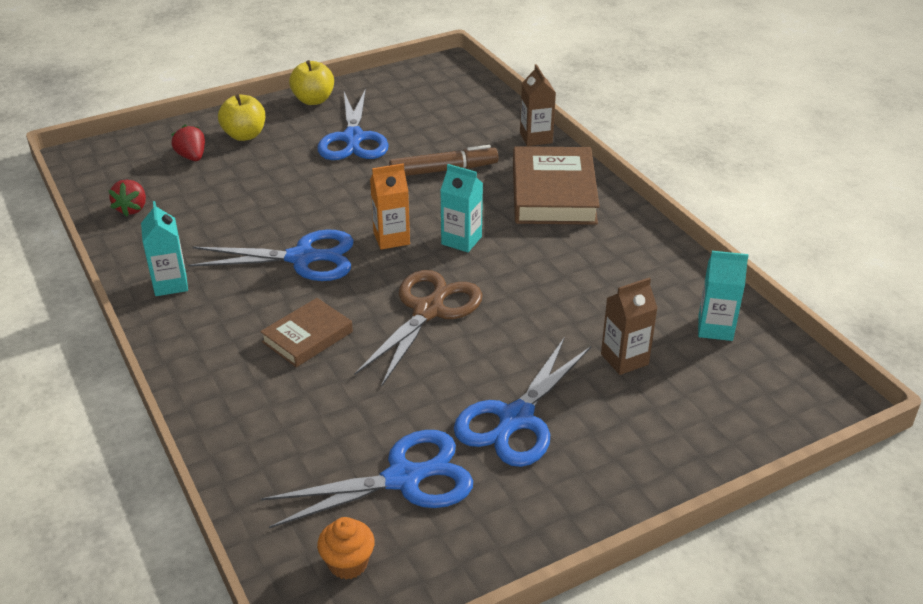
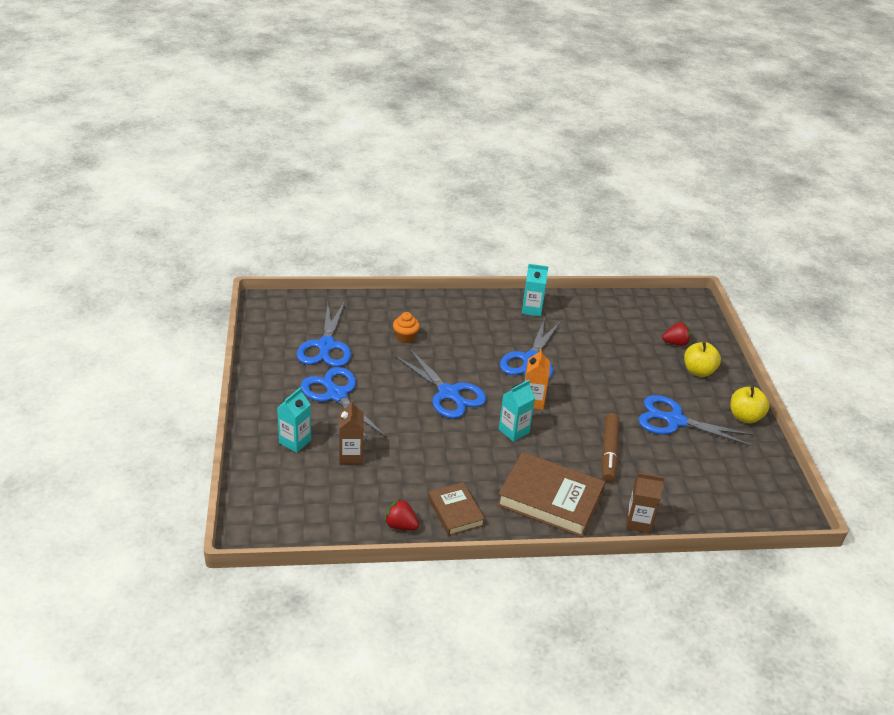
camera: 110 degrees right, 0 degrees up
(132, 209) = (619, 310): red strawberry -> red strawberry (400, 525)
(307, 337) = (454, 344): brown book -> brown book (455, 512)
(348, 563) = (291, 317): orange cupcake -> orange cupcake (405, 337)
(429, 310) = (449, 394): brown scissors -> blue scissors
(715, 328) = (349, 511): turquoise carton -> turquoise carton (295, 441)

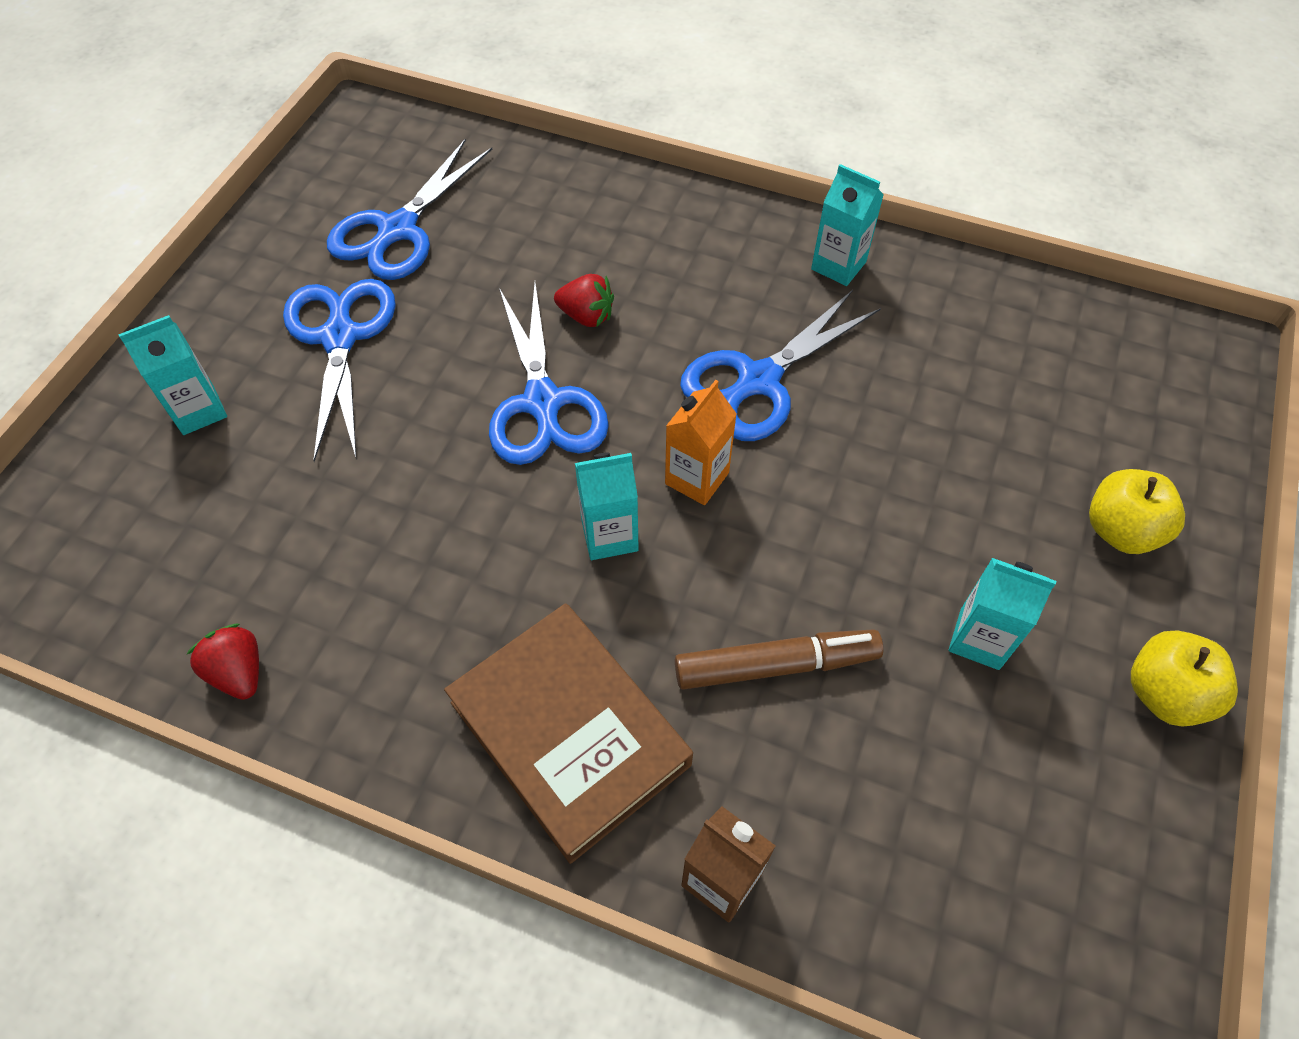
camera: 30 degrees right, 20 degrees up
(351, 456) = (268, 477): brown carton -> none
(405, 337) = (550, 254): orange cupcake -> none
(455, 512) = (361, 684): brown book -> none
(609, 452) = (776, 665): brown marker -> brown marker turned 135 degrees counterclockwise
(674, 420) = (979, 639): blue scissors -> turquoise carton
(675, 343) = (1109, 440): red strawberry -> red strawberry (586, 316)

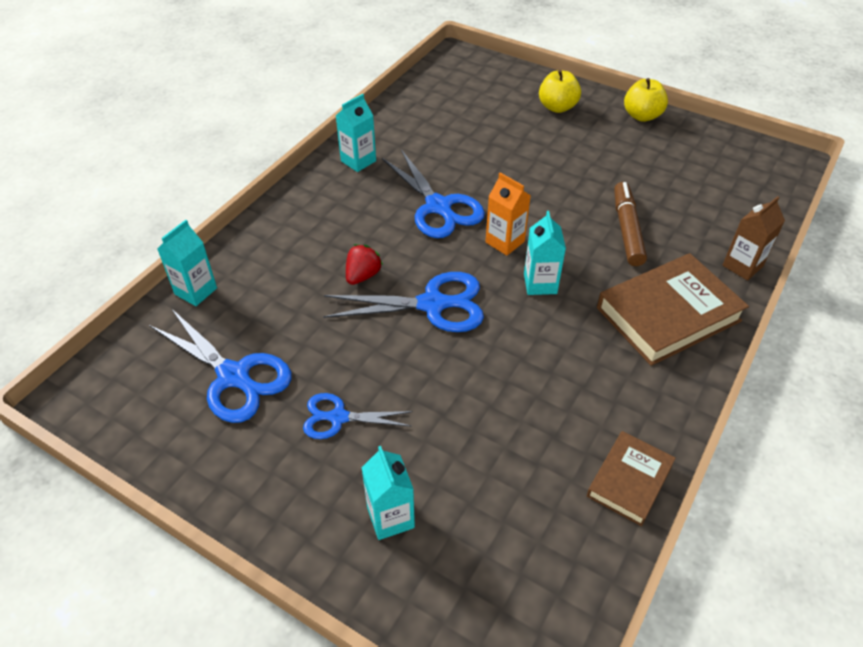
camera: 80 degrees left, 10 degrees down
(239, 672) = (629, 480): red strawberry -> brown book
(340, 336) = (337, 417): blue scissors -> blue scissors, size x0.60
(979, 639) = (613, 161): turquoise carton -> turquoise carton (196, 291)

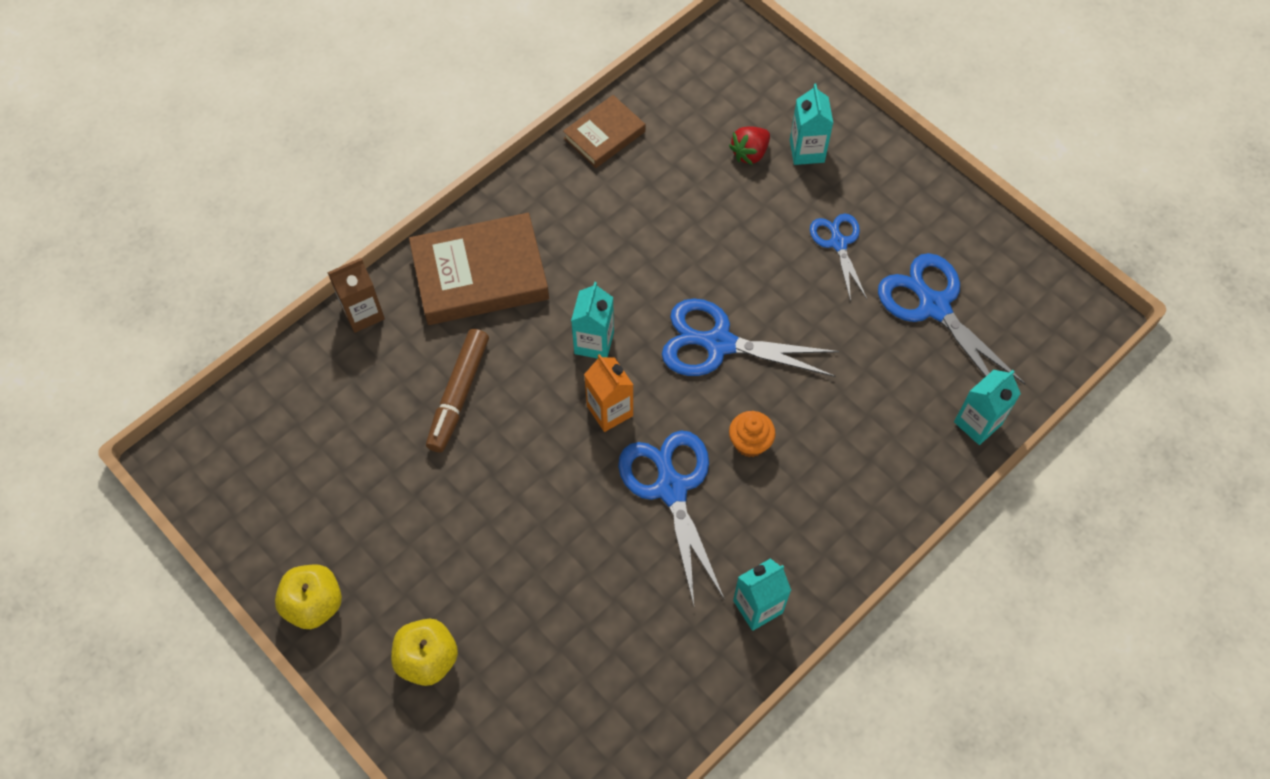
camera: 165 degrees left, 15 degrees up
(337, 417) = (838, 242): blue scissors -> blue scissors turned 120 degrees counterclockwise
(363, 275) = (786, 400): red strawberry -> red strawberry (750, 153)
(386, 243) = (750, 443): none -> orange cupcake

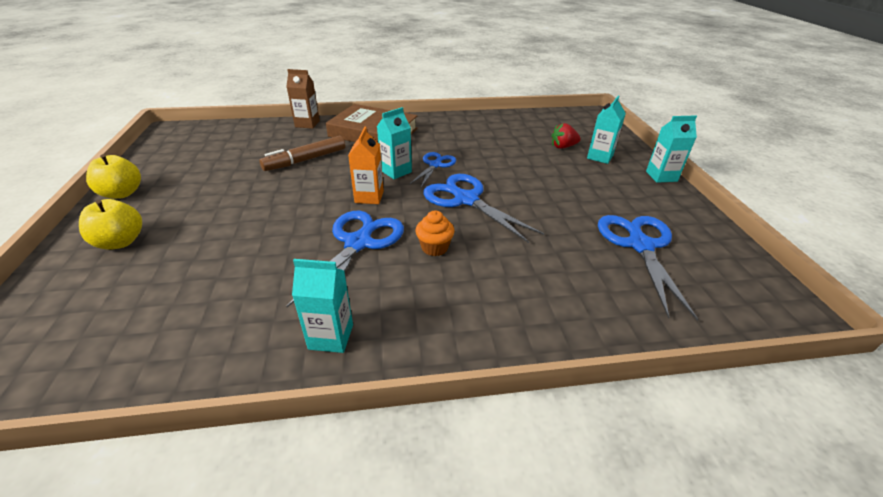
camera: 35 degrees right, 25 degrees down
(604, 135) = (489, 119): brown book -> none
(838, 242) = (589, 193): blue scissors -> blue scissors (435, 165)
(977, 423) = (632, 324): turquoise carton -> turquoise carton (661, 176)

